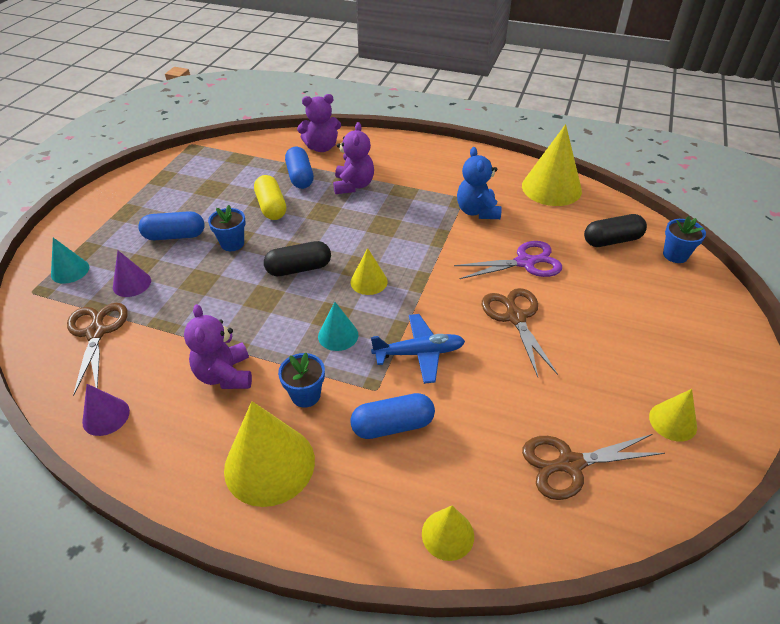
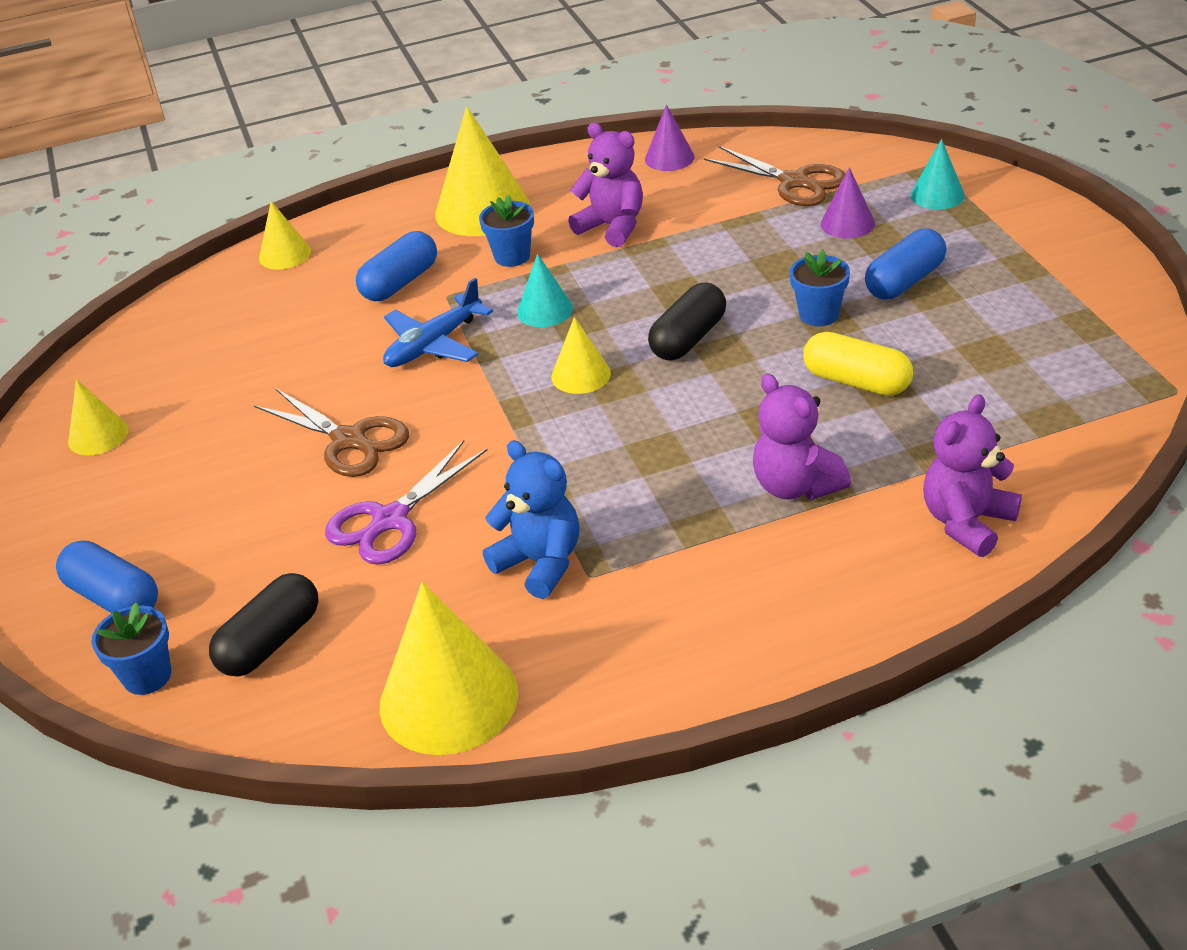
camera: 145 degrees right, 5 degrees down
(300, 177) = (901, 448): blue capsule -> blue capsule (114, 597)
(569, 464) = (200, 346): brown scissors -> none

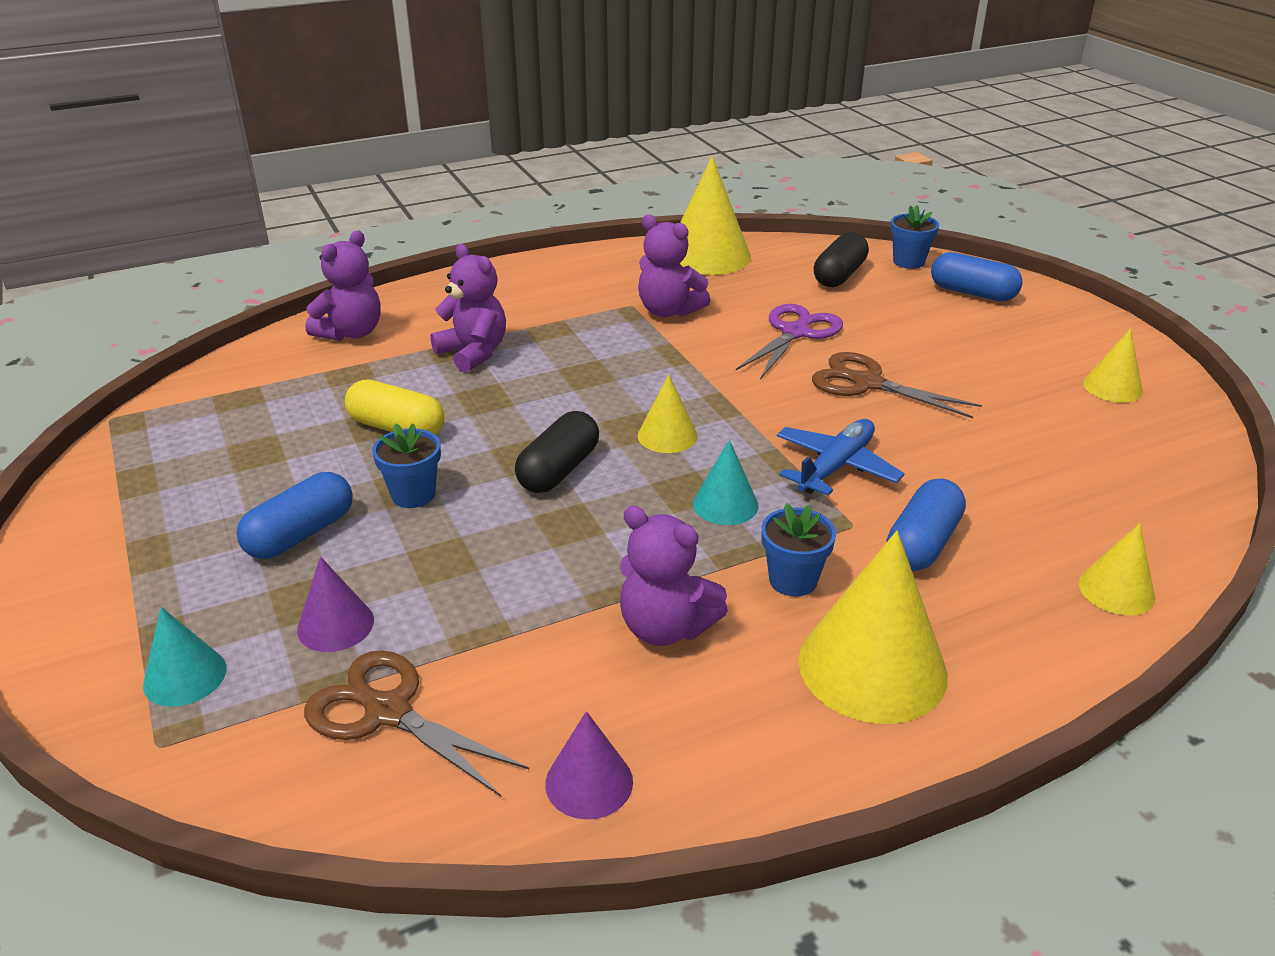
camera: 170 degrees right, 5 degrees down
(540, 563) = (668, 311): blue teddy bear -> purple teddy bear

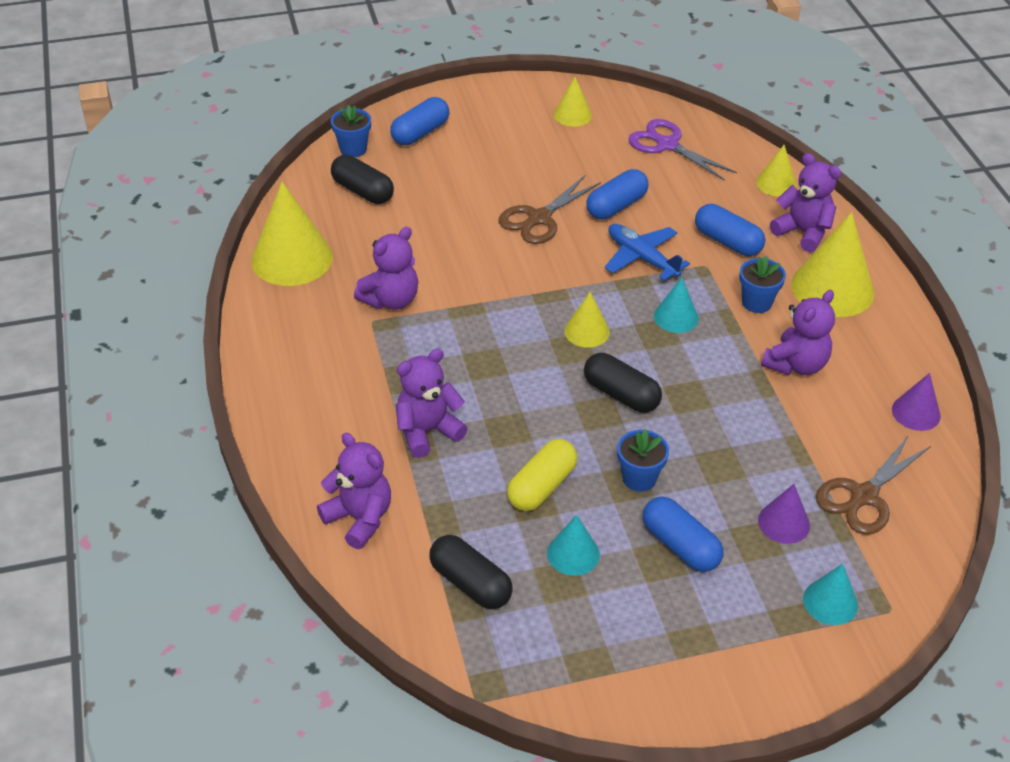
camera: 80 degrees left, 10 degrees up
(261, 399) = (470, 583): none -> black capsule
(295, 457) = (573, 554): none -> turquoise cone
(795, 332) = (452, 236): purple scissors -> purple scissors (667, 145)
(935, 438) = (616, 206): none -> blue capsule
(1003, 627) = (803, 232): none -> purple teddy bear

